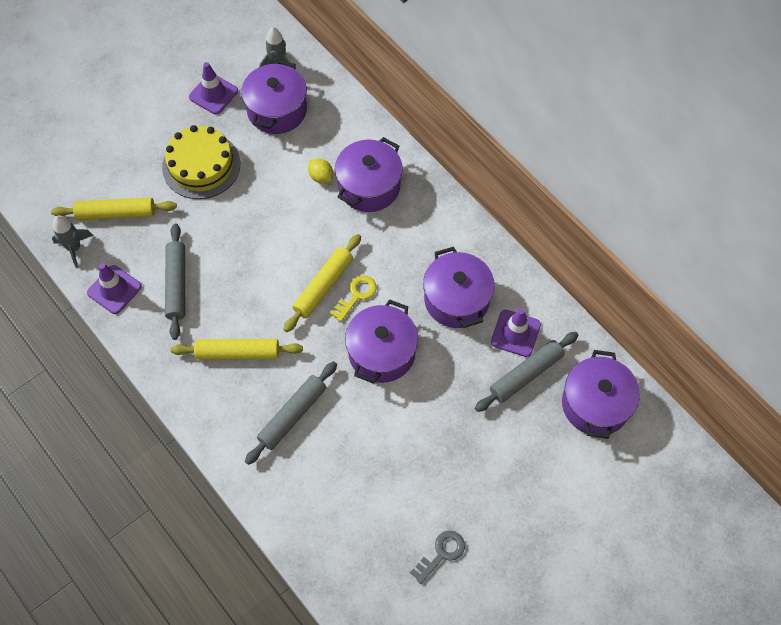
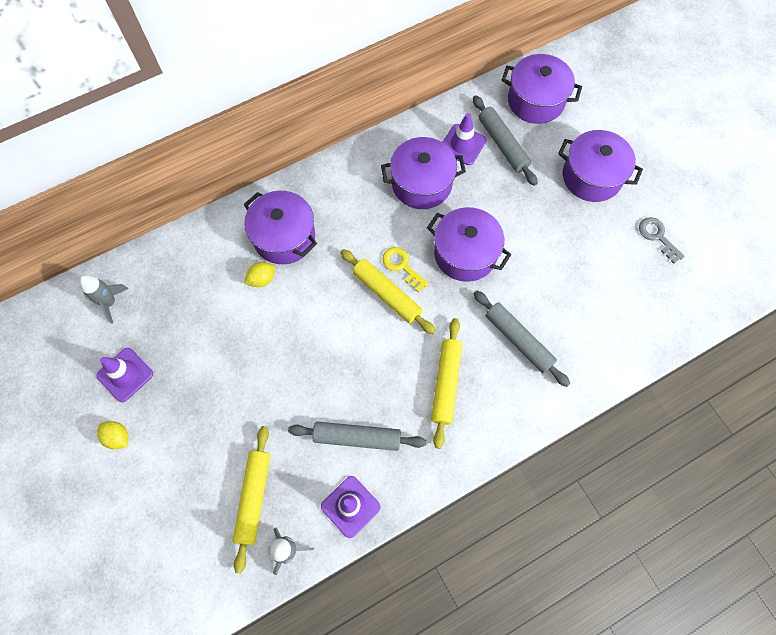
camera: 80 degrees left, 5 degrees up
(158, 103) = (118, 437): none -> yellow lemon
(201, 165) = (215, 397): yellow cake -> none
(277, 110) = (167, 311): purple pot -> purple pot (591, 177)

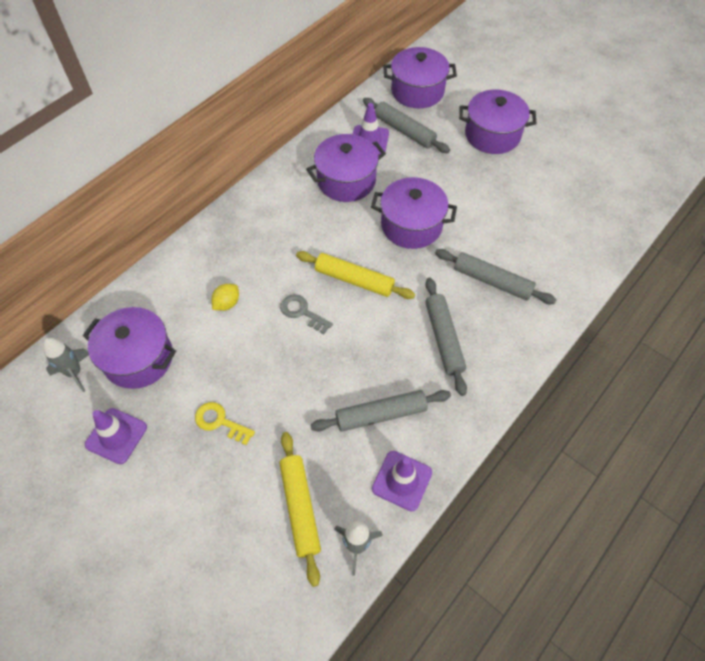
camera: 20 degrees left, 10 degrees down
(118, 437) = (130, 500): yellow lemon -> none
(284, 237) = (234, 261): purple pot -> purple pot (138, 358)
(402, 266) = (358, 252): yellow key -> yellow key (220, 422)
(446, 383) = (444, 338): yellow rolling pin -> grey rolling pin
(657, 237) = (569, 165): grey key -> grey key (302, 312)

